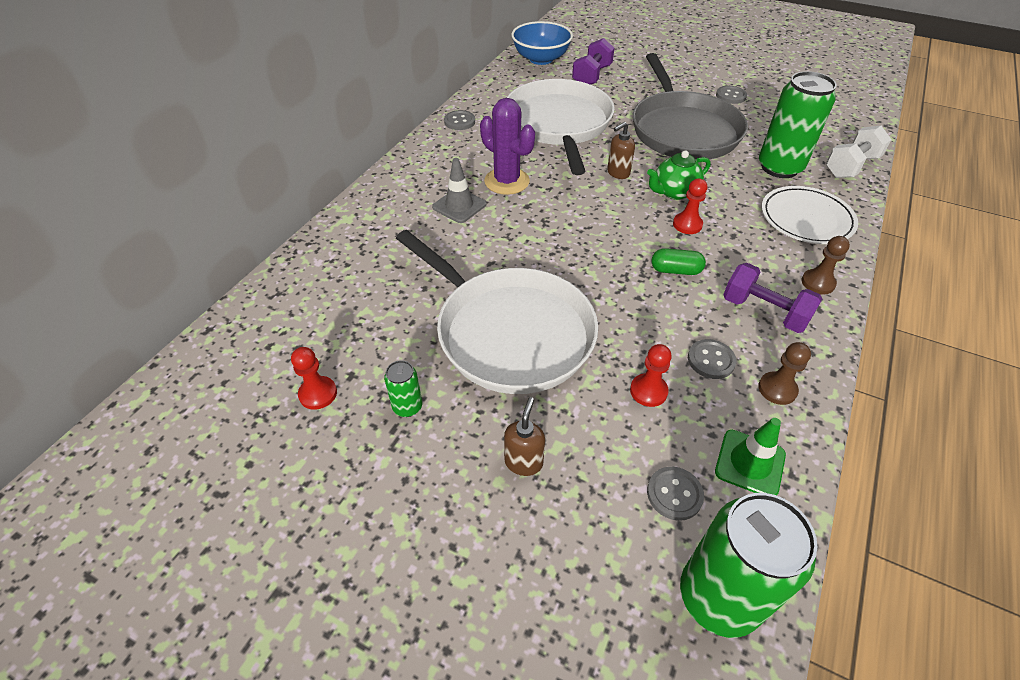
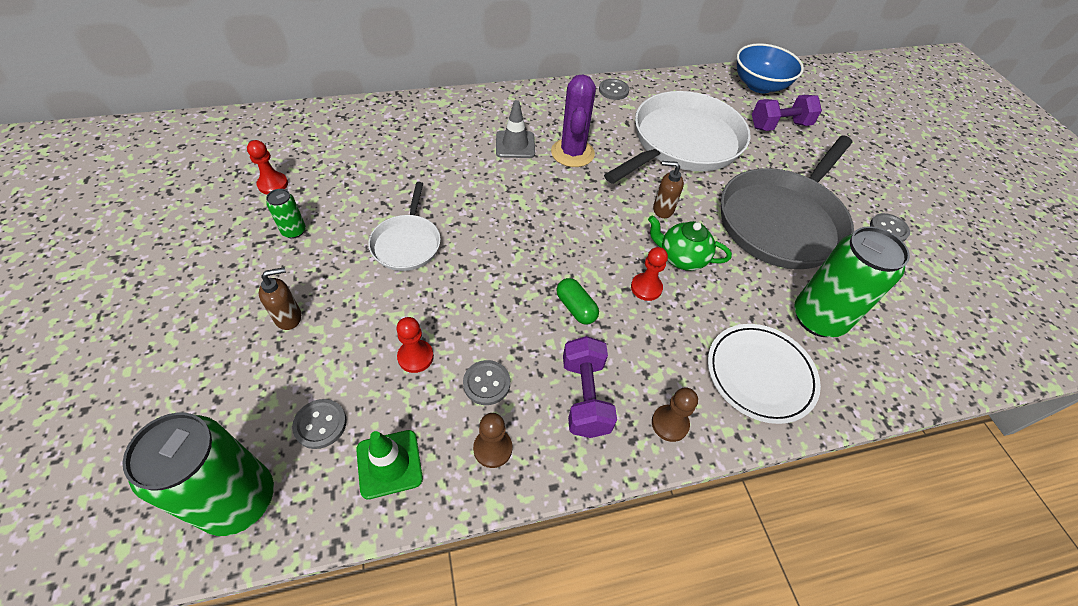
camera: 45 degrees right, 5 degrees up
(509, 332) = (407, 243): white pan -> white pan, size x0.50
(851, 166) = (900, 379): white dumbbell -> none

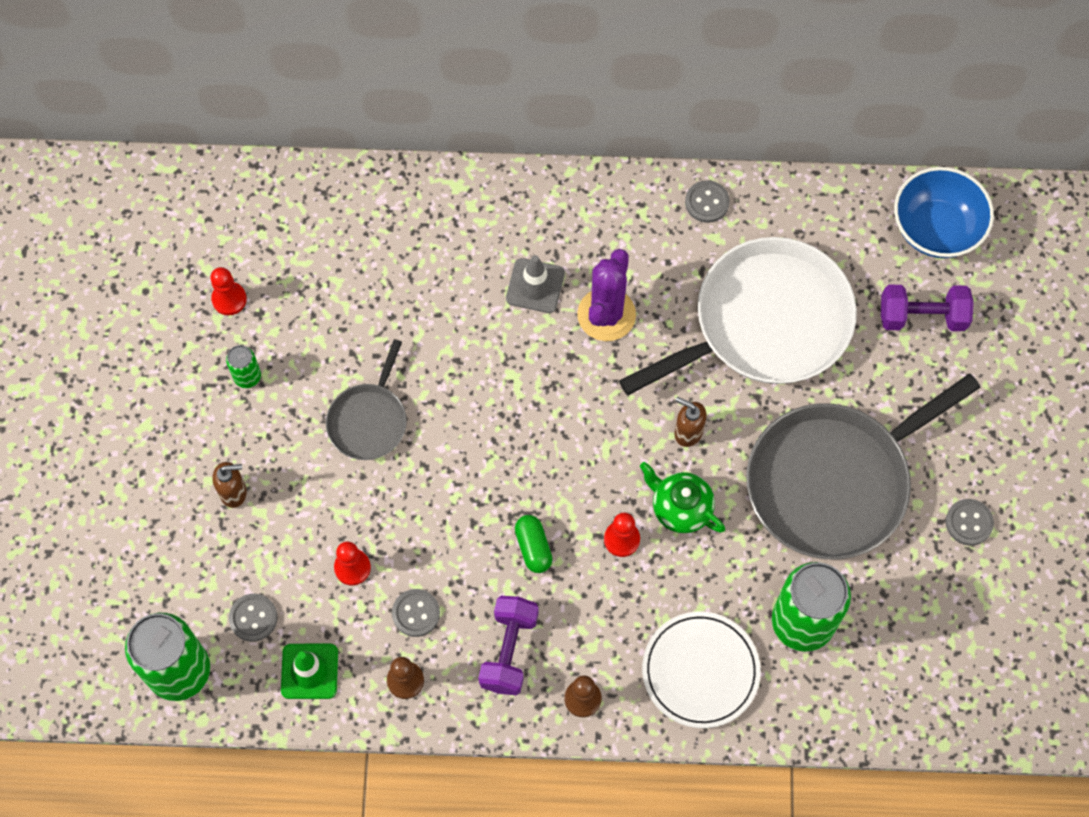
camera: 20 degrees right, 15 degrees up
(407, 243) = (369, 420): white pan -> grey pan

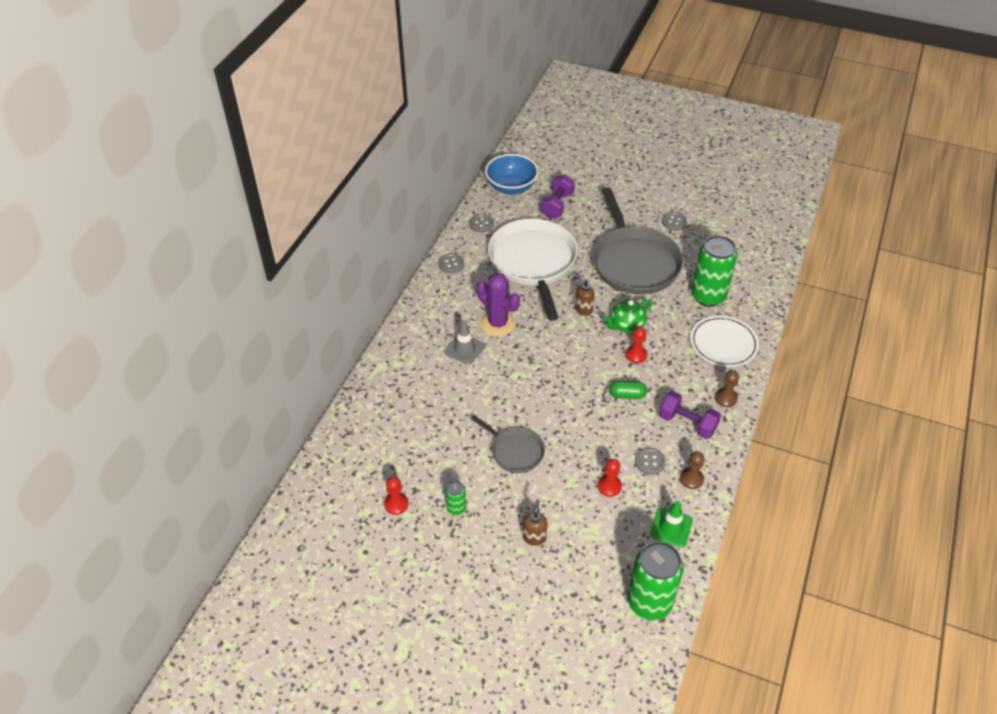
camera: 70 degrees left, 20 degrees down
(253, 618) = (625, 549): grey button -> grey button (481, 224)

